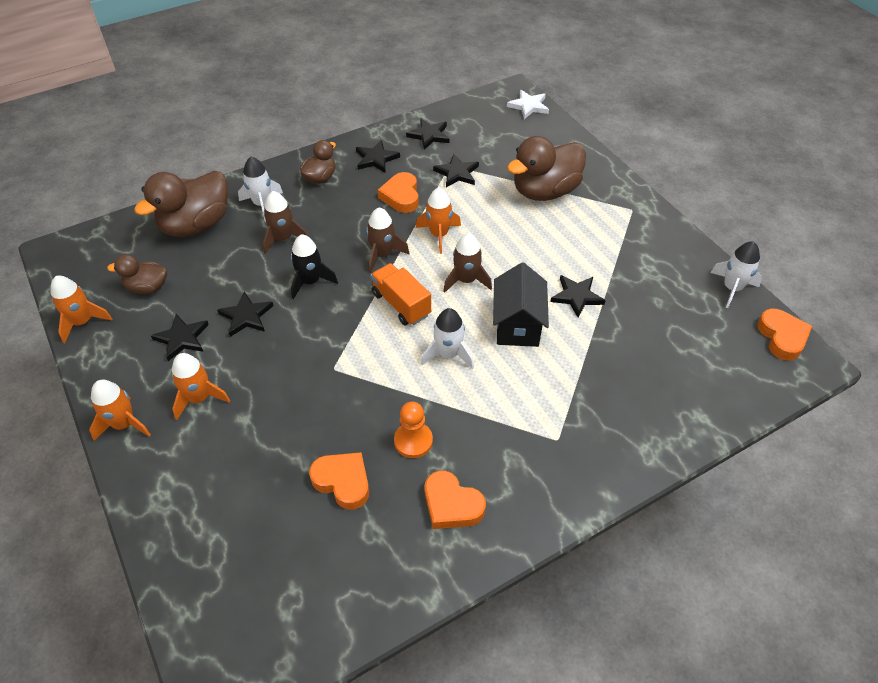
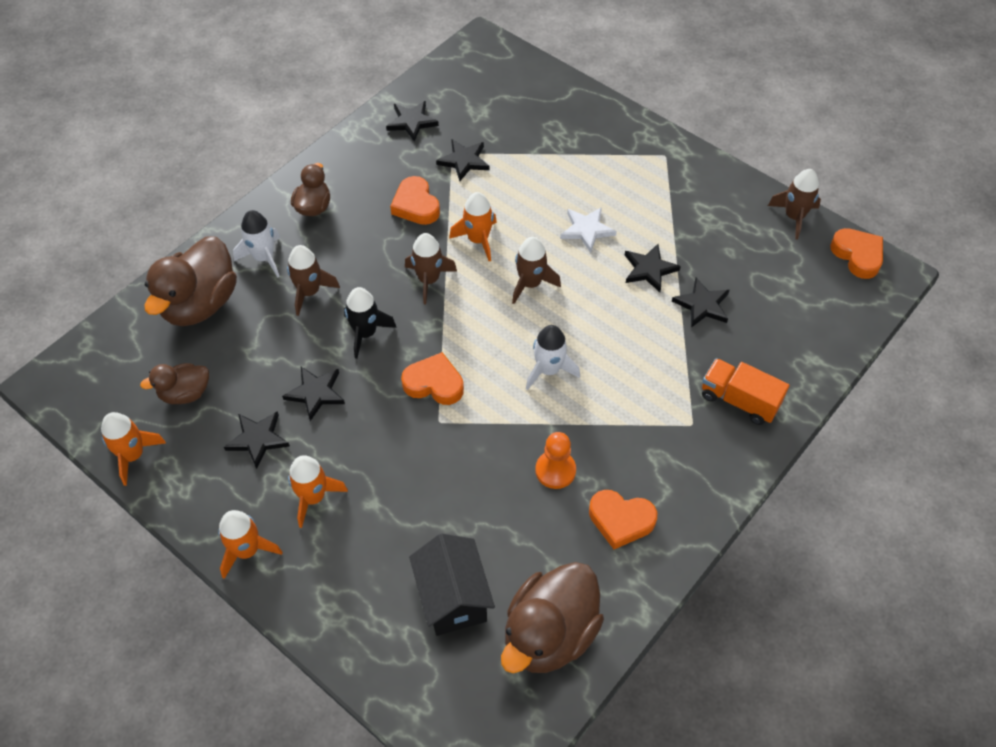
camera: 20 degrees left, 5 degrees up
(343, 482) = (506, 533): orange heart -> orange heart (434, 383)
(376, 159) = (365, 167): black star -> black star (702, 305)
(401, 304) = (475, 330): orange truck -> orange truck (739, 400)
(517, 325) = (604, 318): black house -> black house (453, 598)
(528, 106) = (505, 57): white star -> white star (587, 230)
(545, 191) = (567, 158): brown duck -> brown duck (549, 634)
(732, 288) = (794, 217): white rocket -> brown rocket

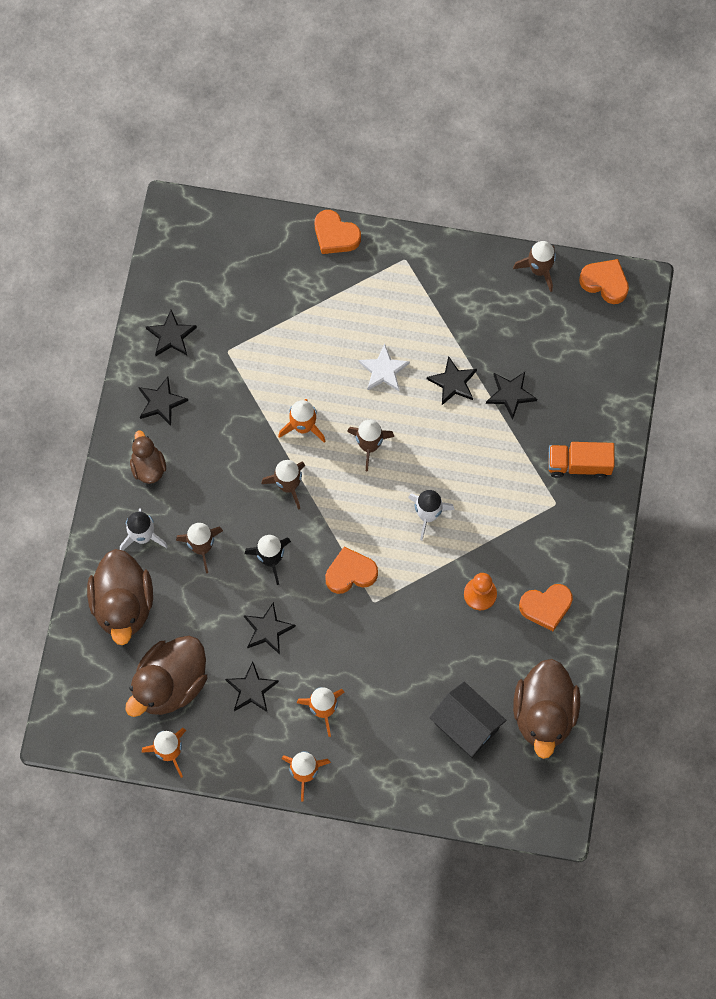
camera: 30 degrees left, 15 degrees up
(185, 393) = (170, 684): brown duck -> brown duck, size x1.83
(416, 205) = (231, 420): orange heart -> orange heart (335, 235)
(464, 161) = (242, 353): black star -> black star (161, 402)

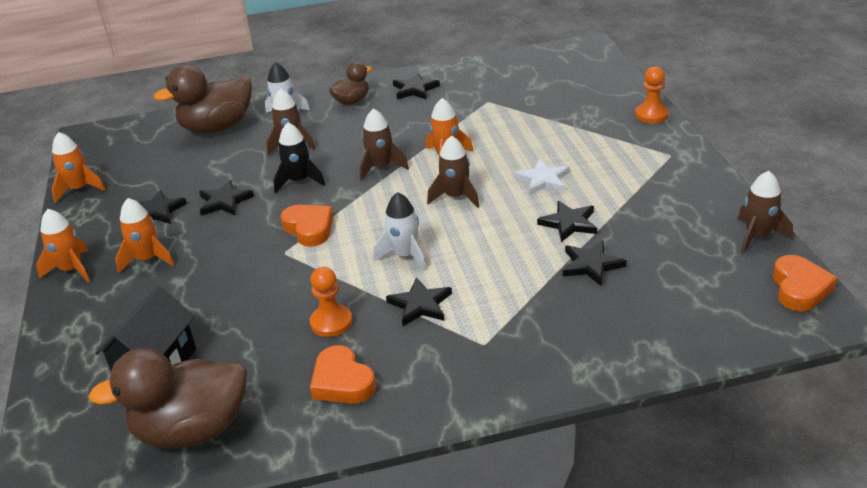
camera: 70 degrees right, 35 degrees down
(170, 684) = (148, 170): brown duck -> none
(171, 336) = (478, 76): black star -> black star (420, 305)
(335, 235) = (651, 115): orange heart -> orange pawn
(579, 465) = (549, 346): orange truck -> none

